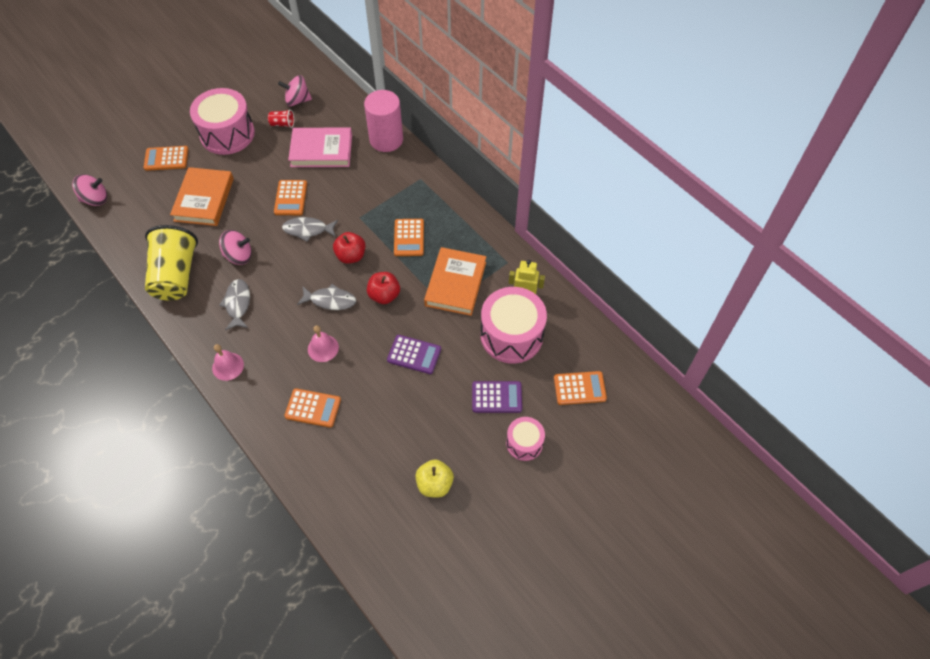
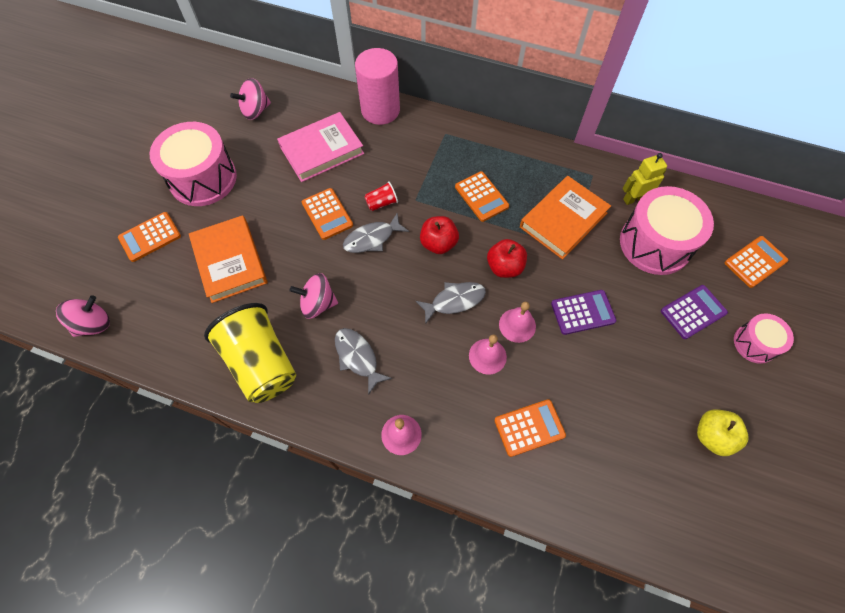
camera: 30 degrees left, 5 degrees up
(239, 256) = (318, 304): pink spinning top -> pink spinning top turned 150 degrees counterclockwise
(282, 124) = (258, 141): red cup -> red cup (381, 203)
(360, 339) = (517, 325): none -> pink bell
(455, 284) = (563, 220): orange book -> orange book turned 60 degrees clockwise

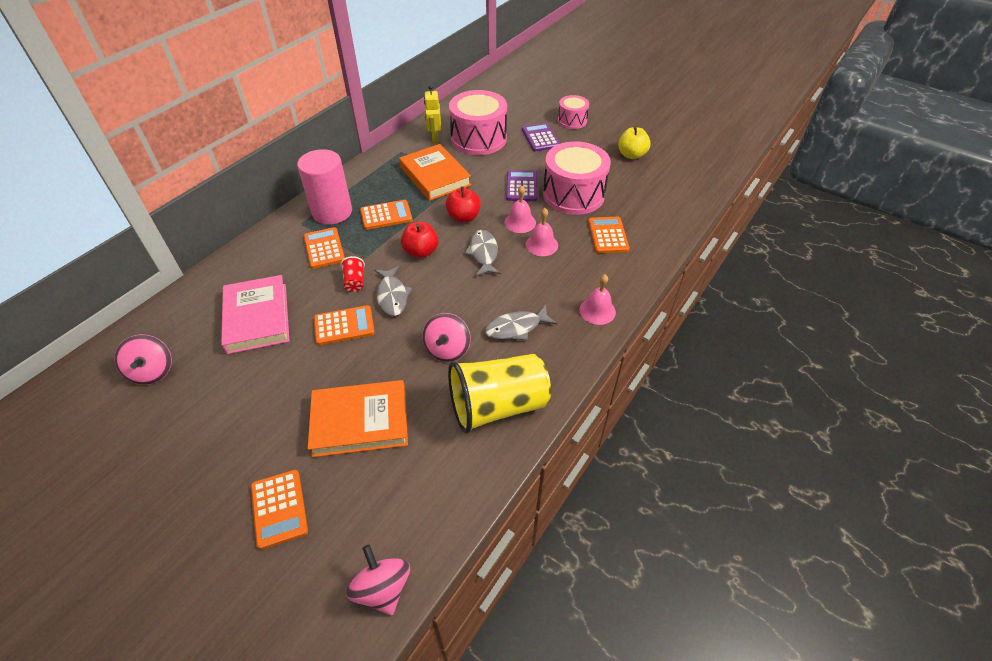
camera: 75 degrees left, 15 degrees down
(203, 178) = (222, 439): pink drum -> pink drum (573, 194)
(380, 110) = (237, 262): pink cylinder -> pink cylinder (332, 212)
(755, 262) = (512, 103): orange calculator -> orange calculator (324, 248)

